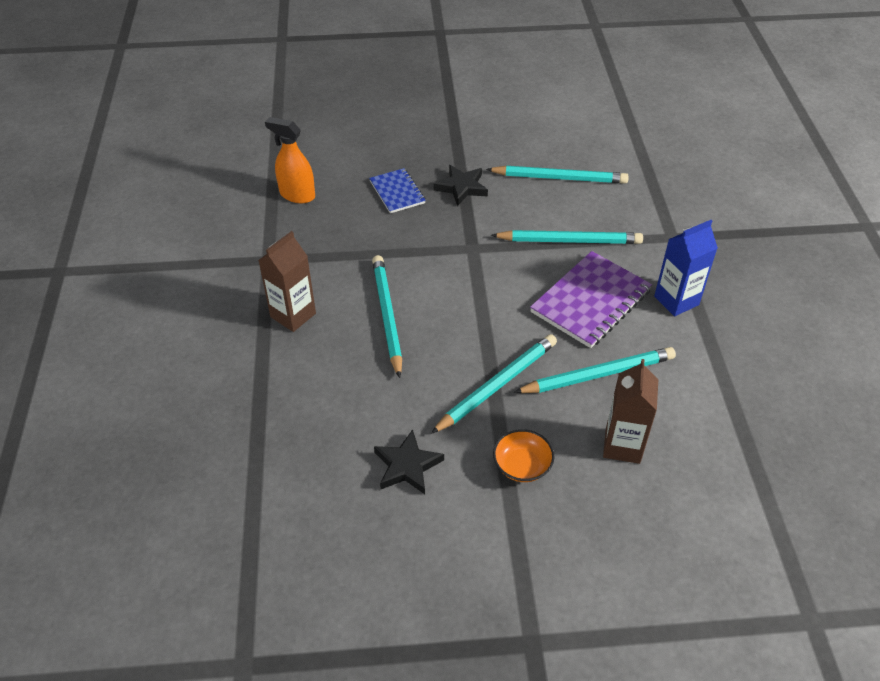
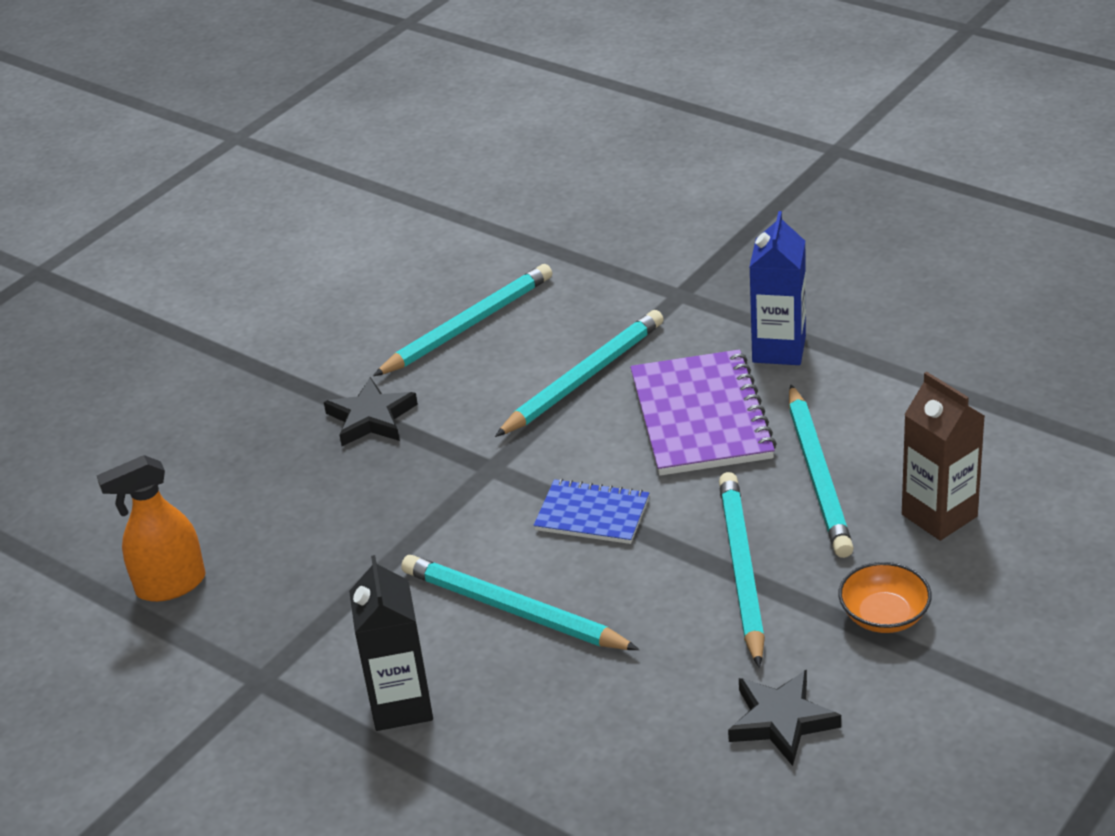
camera: 45 degrees left, 10 degrees down
(293, 315) = (401, 705): brown carton -> black carton
(397, 192) = (300, 482): blue notebook -> blue notebook (592, 514)
(598, 374) = (818, 475): turquoise pencil -> turquoise pencil turned 150 degrees clockwise

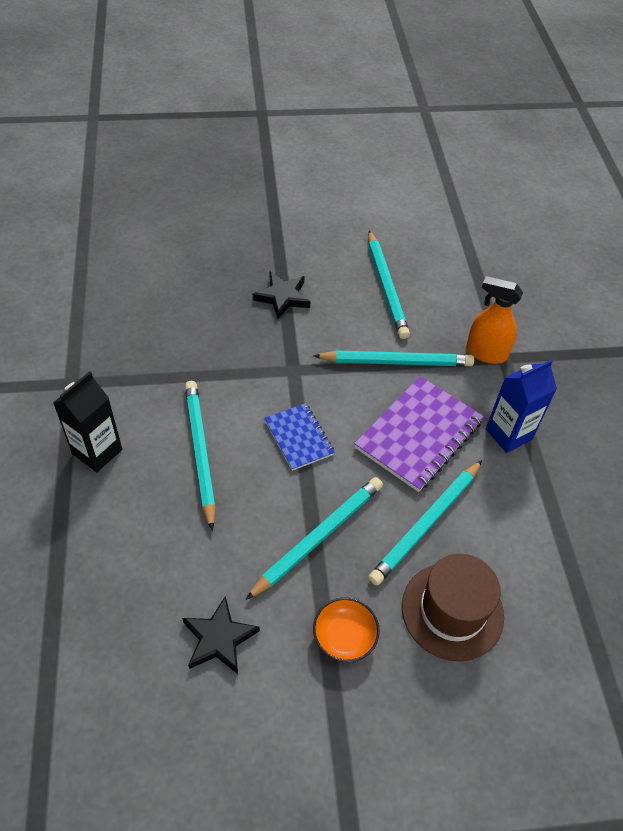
camera: 40 degrees right, 15 degrees up
(170, 585) = (105, 304): orange spray bottle -> orange spray bottle (486, 353)
(468, 325) = (386, 287): turquoise pencil -> turquoise pencil turned 75 degrees clockwise
(939, 515) = (452, 611): brown carton -> brown hat

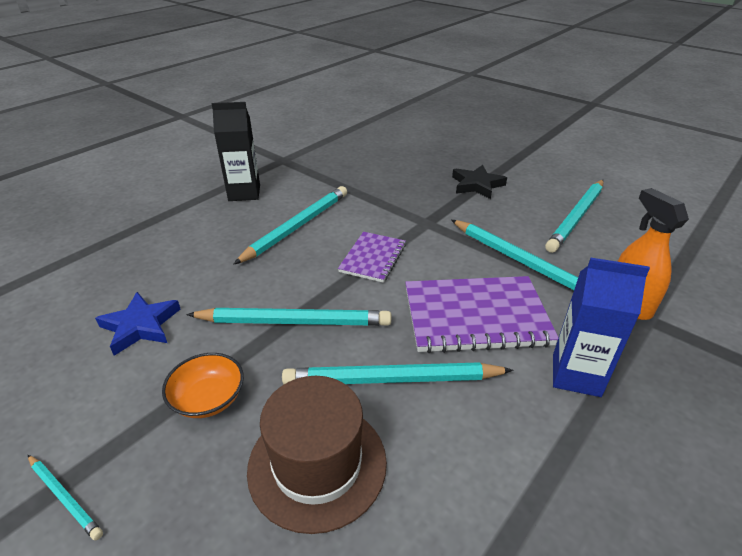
camera: 50 degrees right, 15 degrees down
(219, 639) = (141, 326): black star -> blue star
(299, 437) = (373, 258): blue notebook -> purple notebook
(355, 764) = (65, 497): none -> turquoise pencil

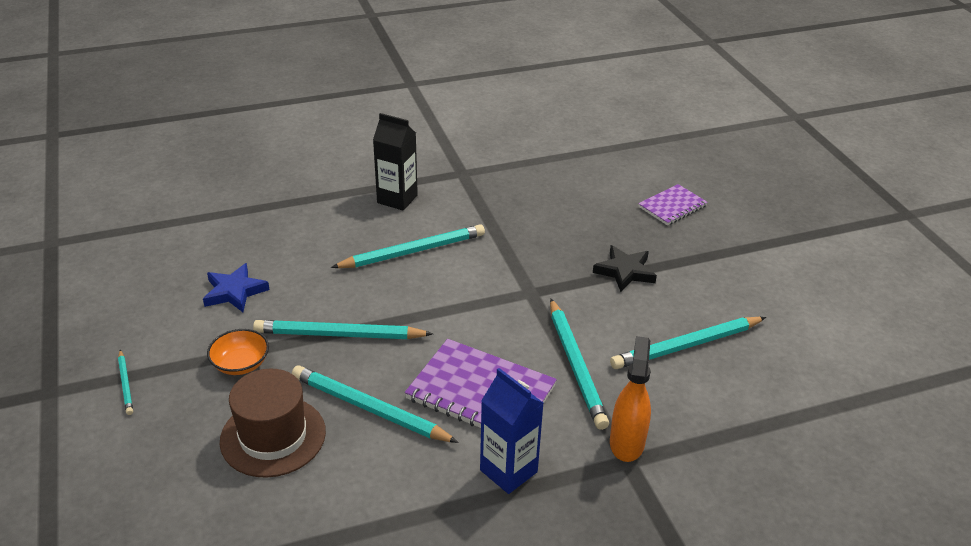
camera: 30 degrees right, 0 degrees up
(294, 321) = (339, 335): turquoise pencil -> turquoise pencil turned 150 degrees clockwise
(373, 258) = (448, 307): purple notebook -> purple notebook (672, 206)

